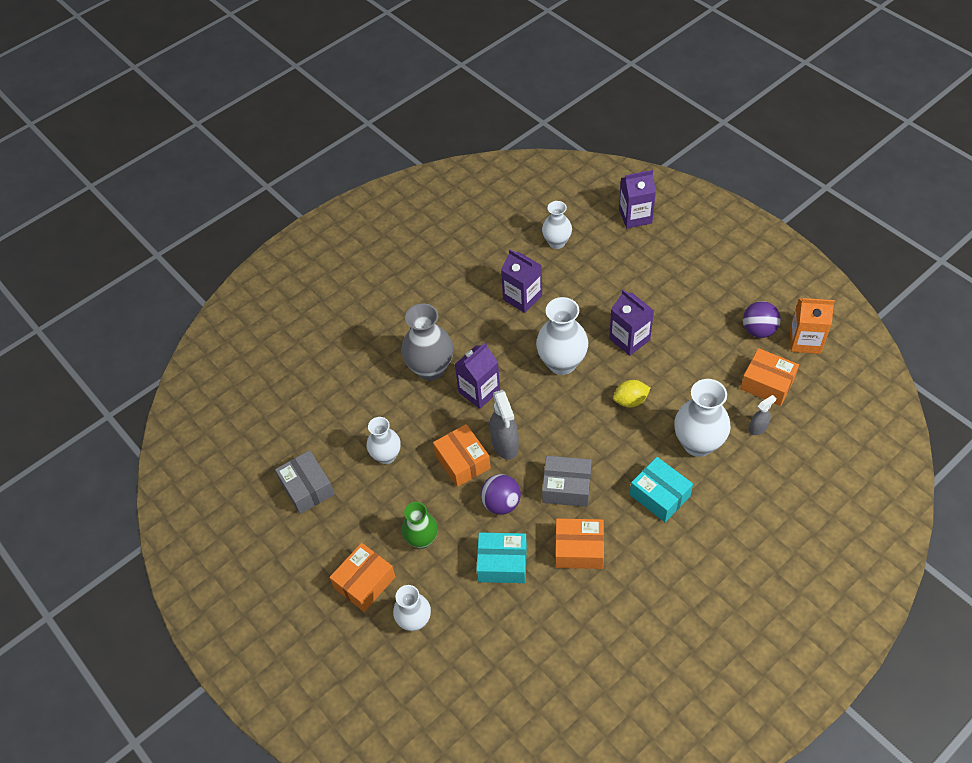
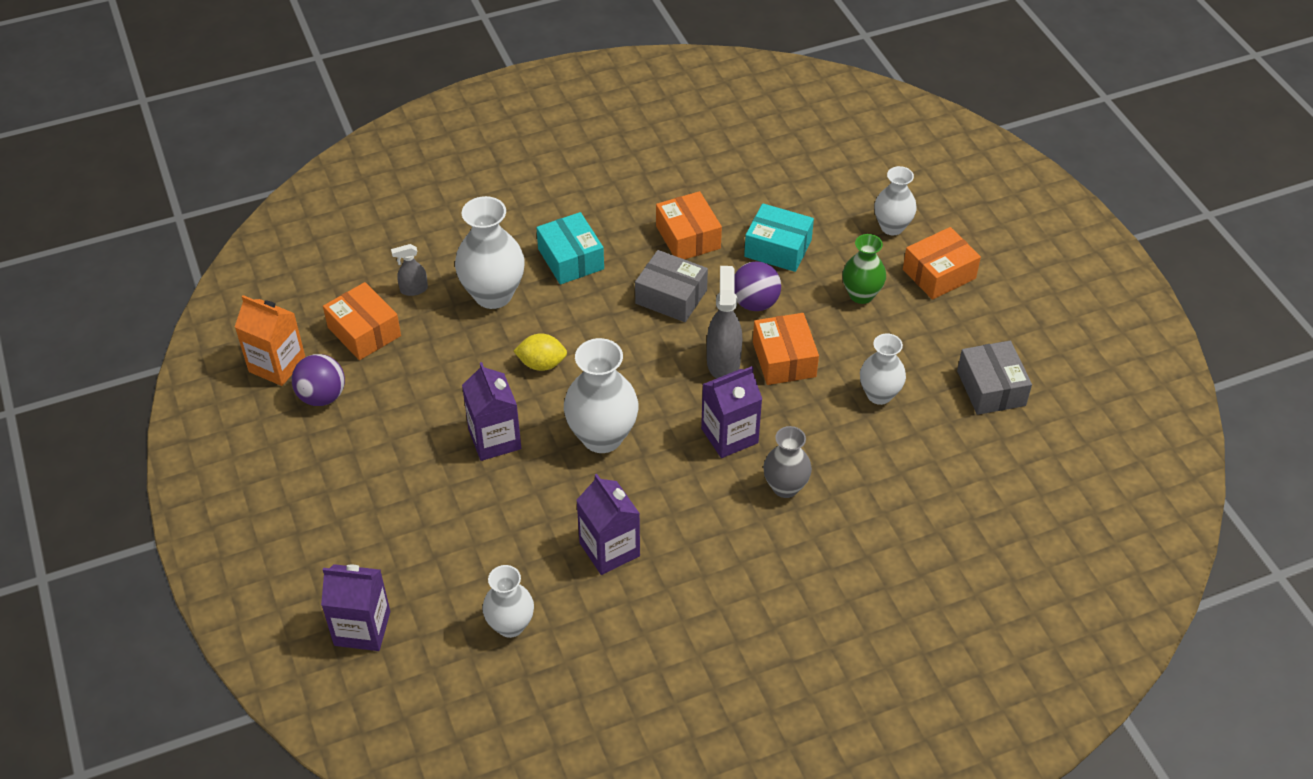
camera: 165 degrees left, 5 degrees down
(430, 369) = (785, 487): grey vase -> grey vase, size x0.63
(579, 549) = (688, 237): orange box -> orange box turned 45 degrees clockwise

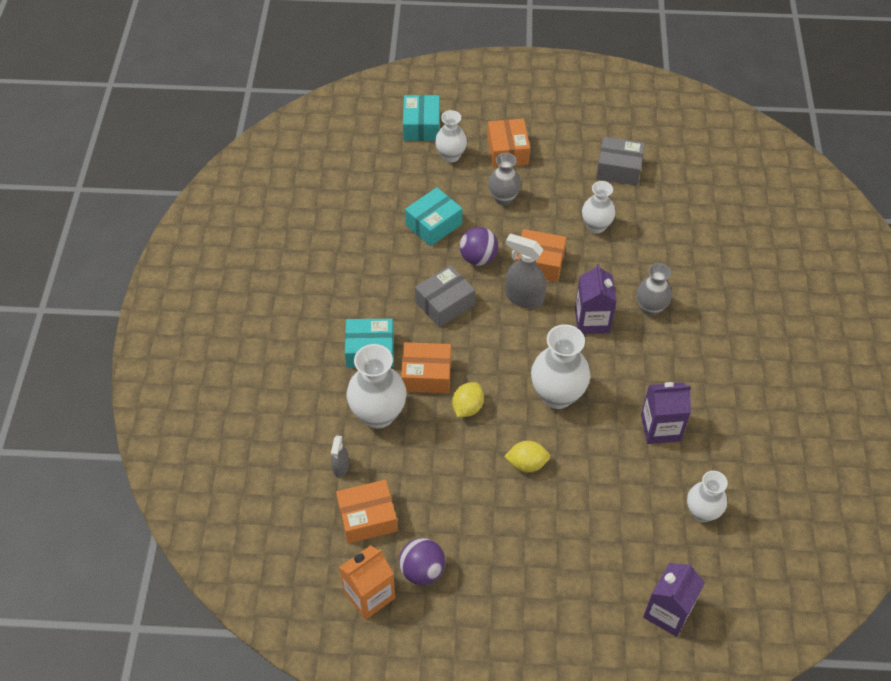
camera: 65 degrees left, 5 degrees up
(494, 439) = (526, 463): purple carton -> yellow lemon
(688, 237) = (391, 271): orange box -> orange box (426, 375)
(861, 295) = (503, 198): green vase -> grey vase
(918, 186) = (421, 126): none -> turquoise box

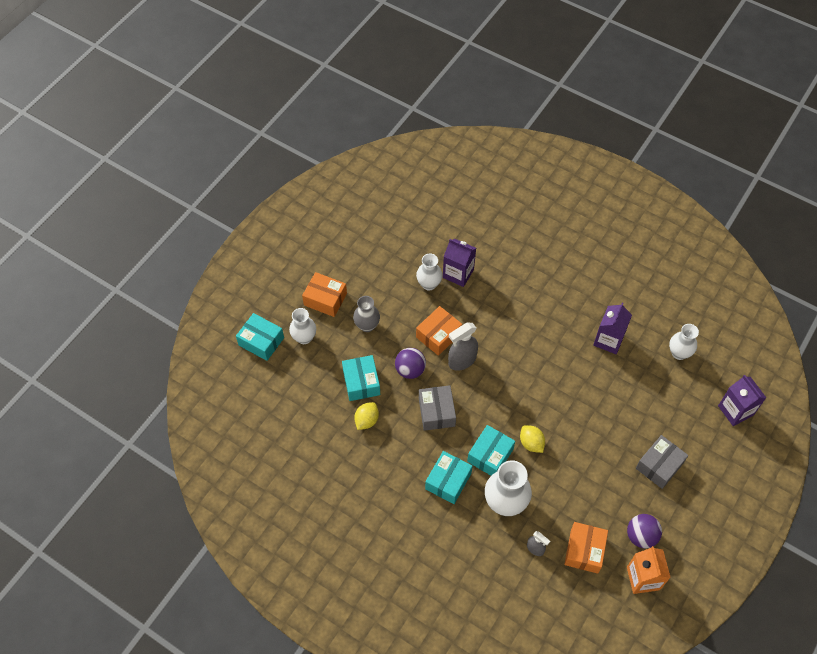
camera: 60 degrees left, 5 degrees up
(426, 375) = (490, 455): orange box -> turquoise box
(526, 463) = (594, 431): yellow lemon -> yellow lemon (366, 420)
(557, 395) = (551, 384): white vase -> none
(592, 320) = (505, 331): purple carton -> purple carton (458, 273)
(618, 169) = (388, 242): grey box -> grey box (659, 465)
(650, 308) = (515, 292): grey vase -> none

